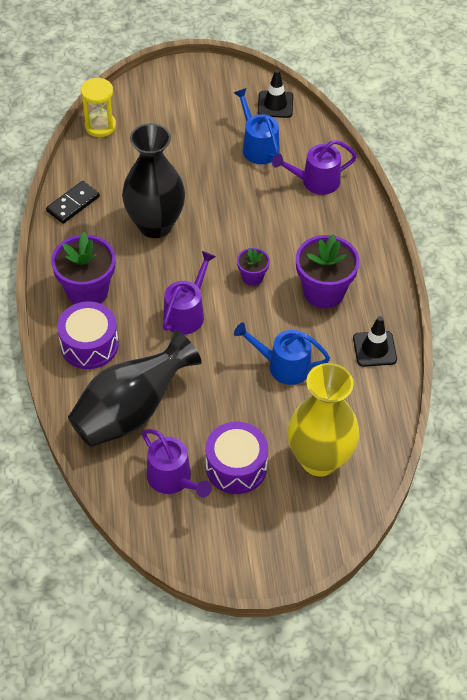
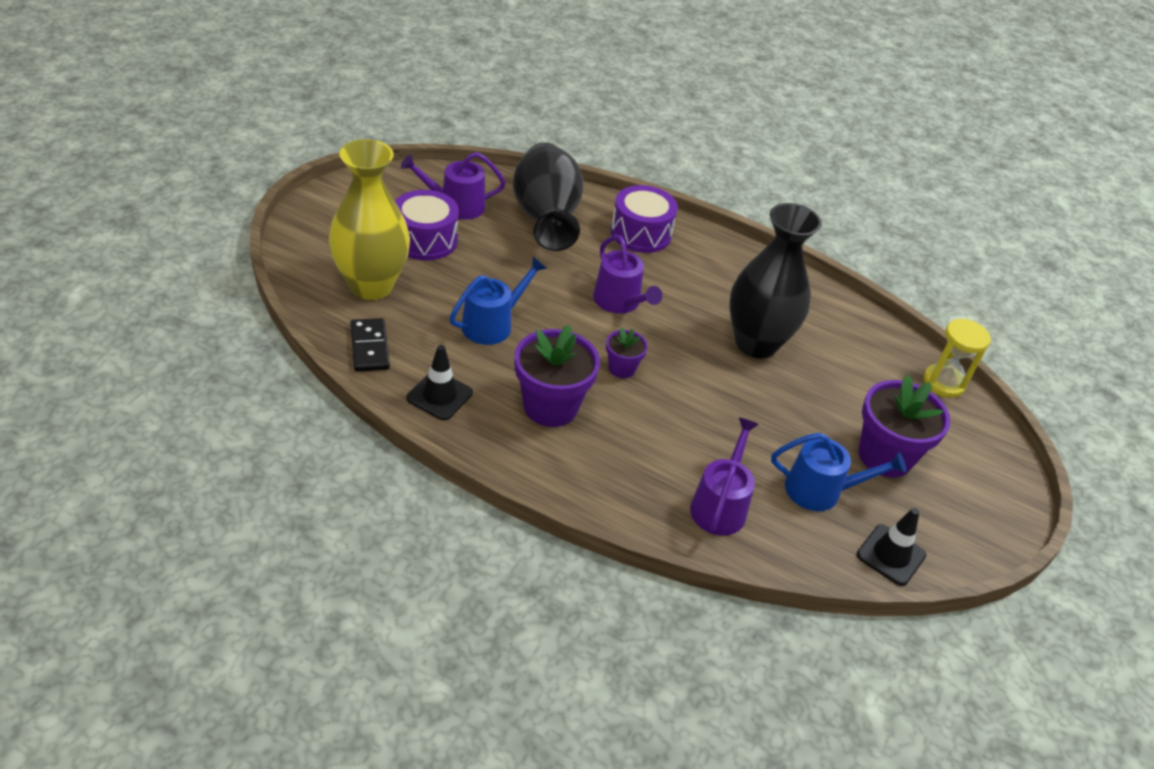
camera: 120 degrees right, 10 degrees down
(73, 204) = (831, 307): black domino -> black domino (370, 347)
(87, 291) = (705, 261): purple flower pot -> purple flower pot (885, 456)

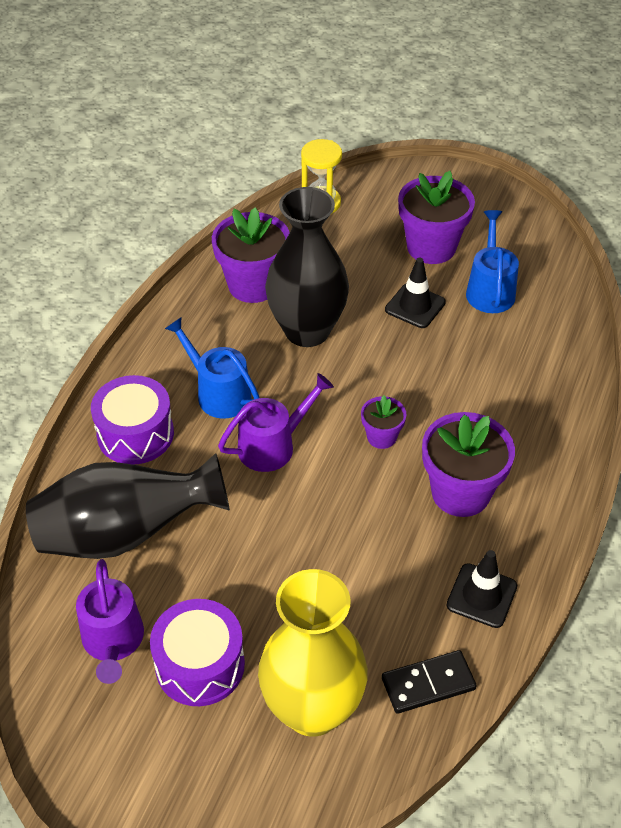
camera: 90 degrees left, 5 degrees up
(492, 324) = (347, 563): blue watering can -> blue watering can (219, 393)
(720, 506) = (537, 356): purple watering can -> none
(815, 318) = (253, 285): none -> purple flower pot
(891, 555) = (542, 251): black traffic cone -> black traffic cone (415, 306)

